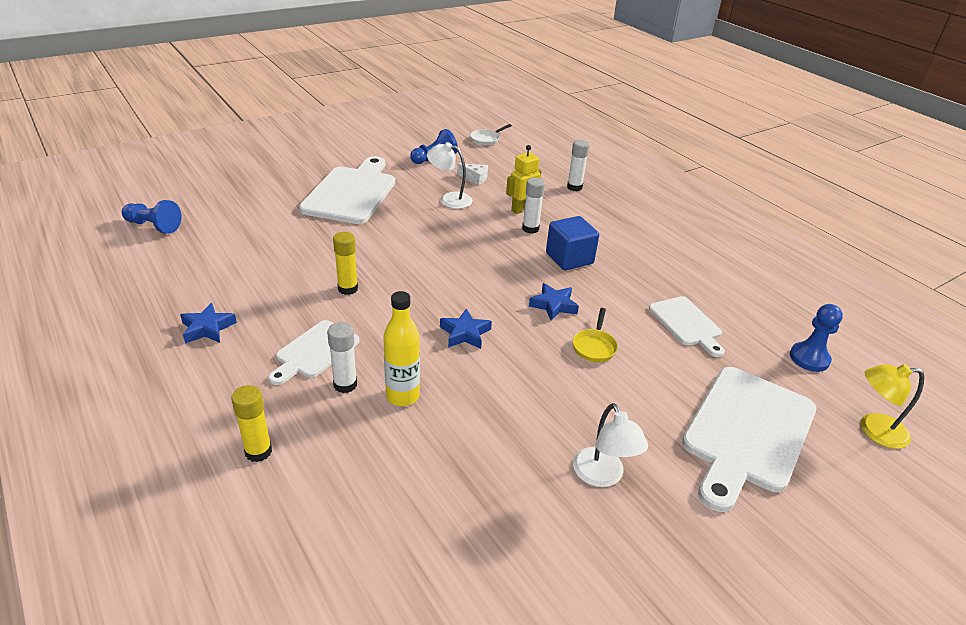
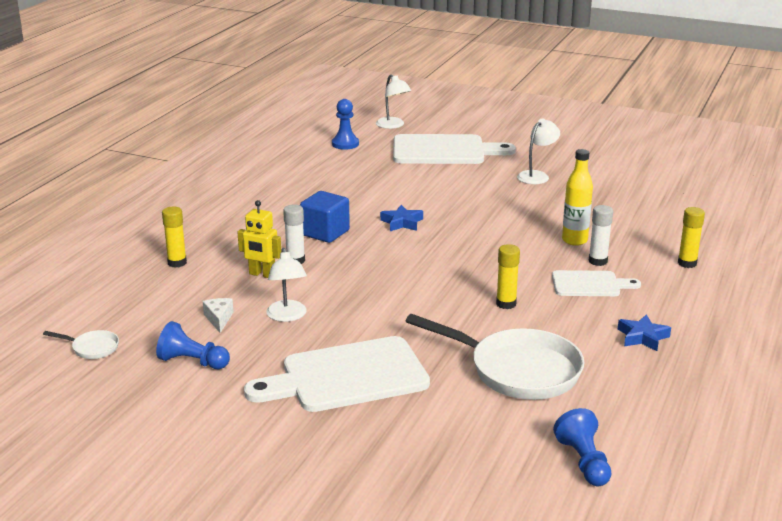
camera: 120 degrees left, 10 degrees down
(264, 249) = (517, 370): none -> white pan
(465, 333) = (484, 242): blue star -> none
(574, 187) = (177, 263): white glue stick -> yellow glue stick
(594, 346) = (429, 200): yellow pan -> none
(687, 323) = (358, 179): white cutting board -> none
(874, 430) = (393, 125): yellow lamp -> white lamp

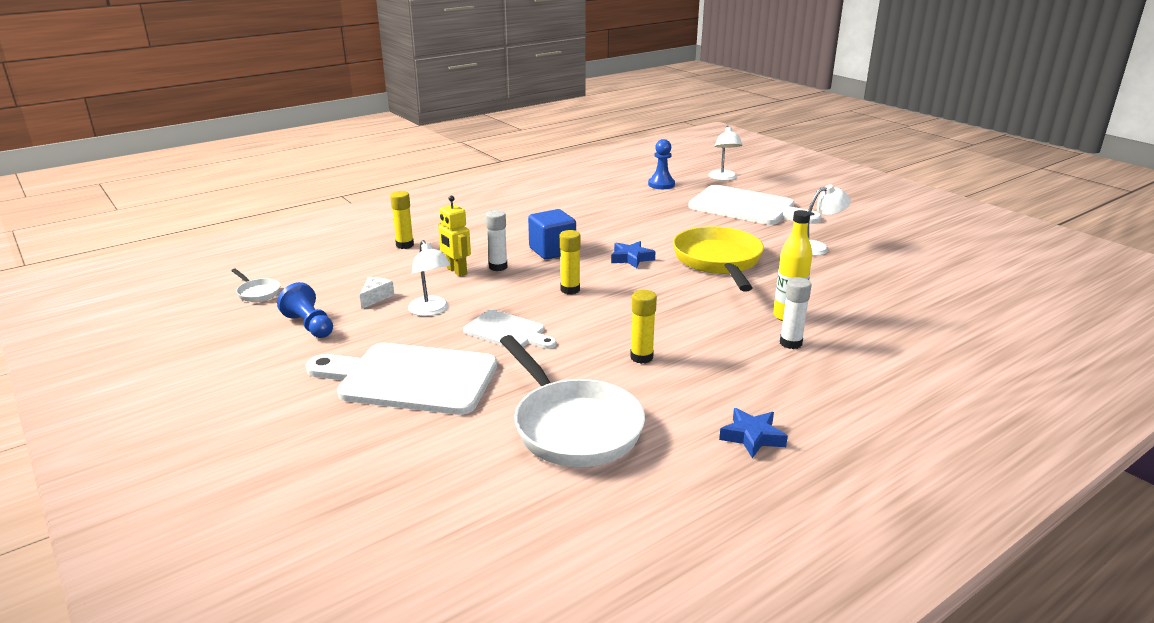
camera: 30 degrees right, 0 degrees up
(287, 316) = (431, 311): white lamp -> white lamp turned 45 degrees counterclockwise
(475, 207) = (718, 262): none -> yellow pan
(584, 462) = (524, 552): blue pawn -> none
(589, 284) = (754, 364): white cutting board -> white cutting board (507, 331)
(687, 263) = (897, 373): yellow glue stick -> yellow glue stick (570, 290)

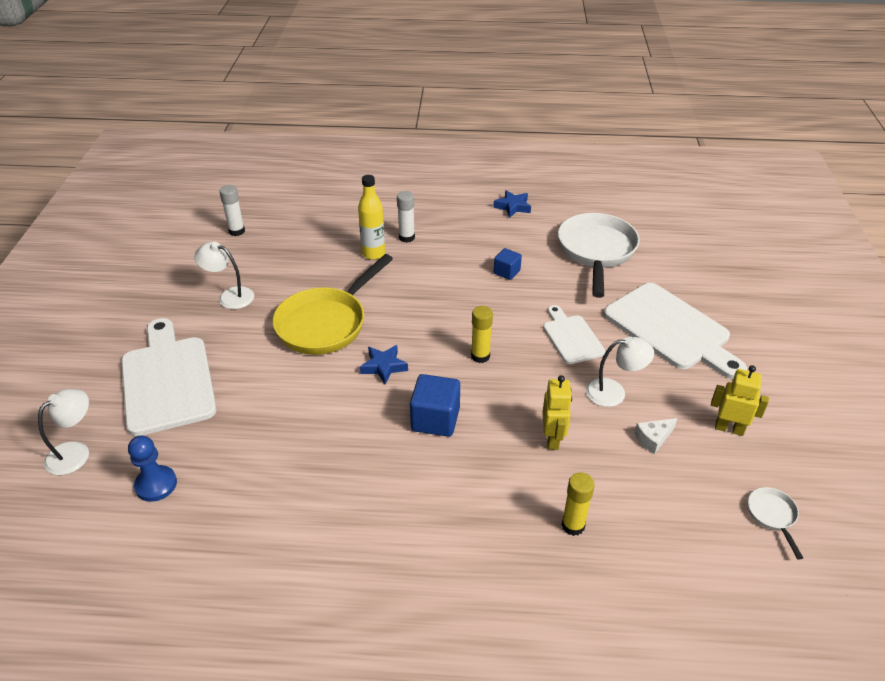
camera: 140 degrees left, 15 degrees up
(310, 326) = (729, 428): blue pawn -> yellow robot
(431, 311) = (614, 392): white lamp -> white lamp turned 75 degrees clockwise
(498, 267) = (509, 422): white glue stick -> white glue stick (237, 231)
(641, 357) = (506, 272): yellow glue stick -> blue cube

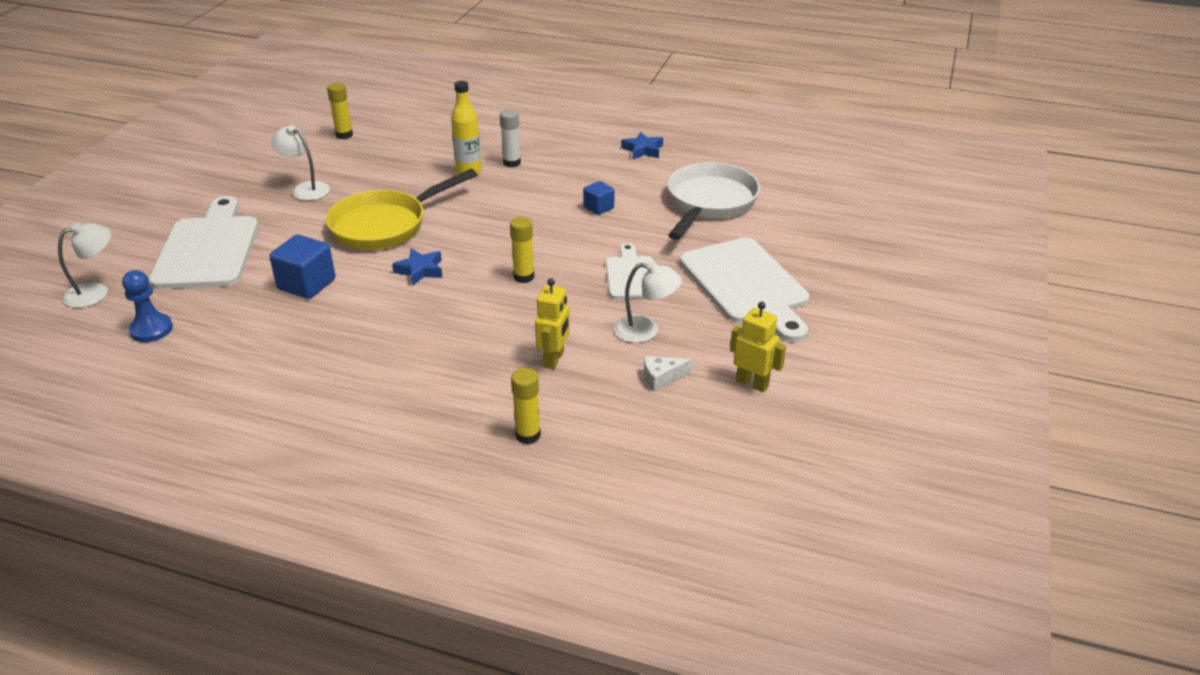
camera: 15 degrees right, 5 degrees down
(237, 231) = (344, 135): white glue stick -> yellow glue stick
(435, 419) = (444, 323): blue cube -> blue cube (306, 284)
(772, 516) = (748, 467): white pan -> none

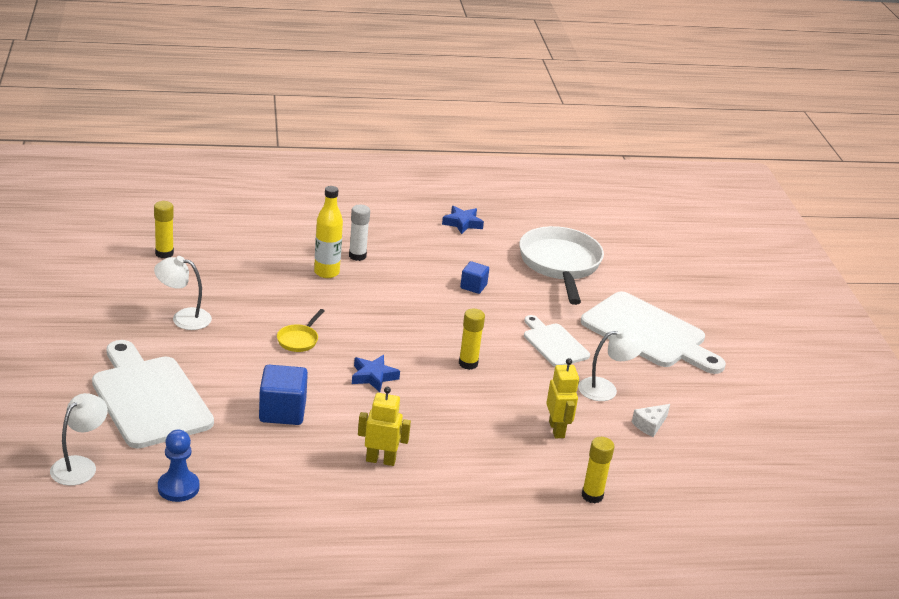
camera: 30 degrees left, 5 degrees down
(385, 225) = (299, 340): yellow pan -> yellow pan, size x0.43
(752, 383) = (717, 413): yellow robot -> yellow robot (380, 460)

